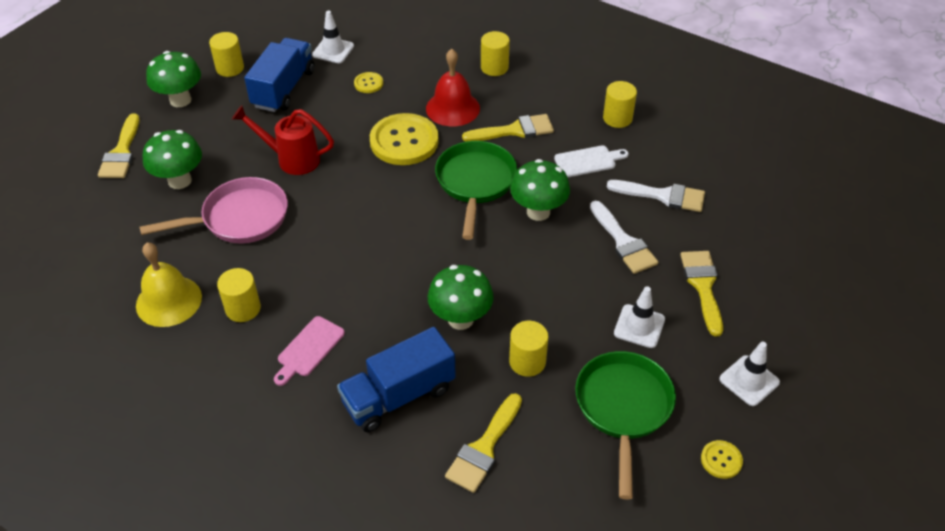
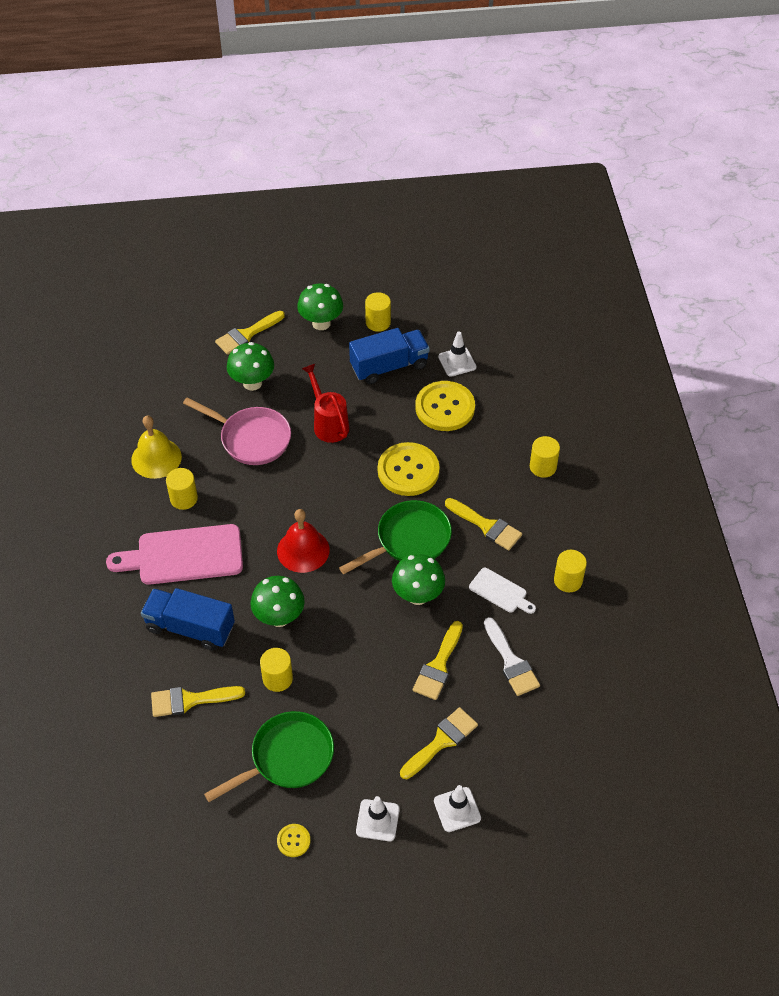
camera: 50 degrees right, 5 degrees up
(308, 349) = (183, 555): pink cutting board -> pink cutting board, size x1.96
(368, 83) = (445, 407): yellow button -> yellow button, size x2.21
(452, 108) = (471, 473): red bell -> red bell (303, 550)
(623, 242) = (438, 666): white brush -> yellow brush
(639, 326) = (367, 724): white traffic cone -> white traffic cone (457, 809)

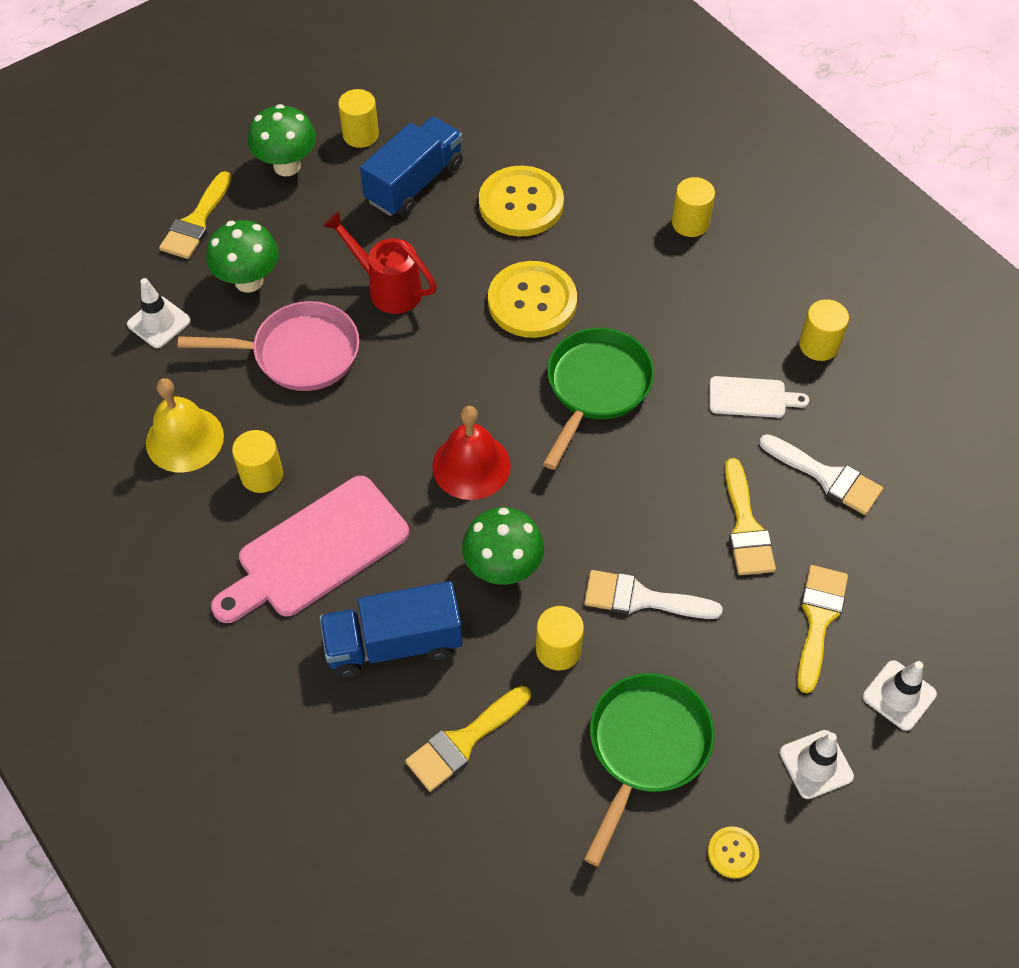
camera: 30 degrees left, 5 degrees up
(345, 675) = (641, 599): none -> white brush
(418, 595) = (657, 452): green mushroom -> none
(457, 362) = (495, 141): white traffic cone -> white traffic cone (159, 322)
(487, 526) = (677, 325): yellow brush -> none

